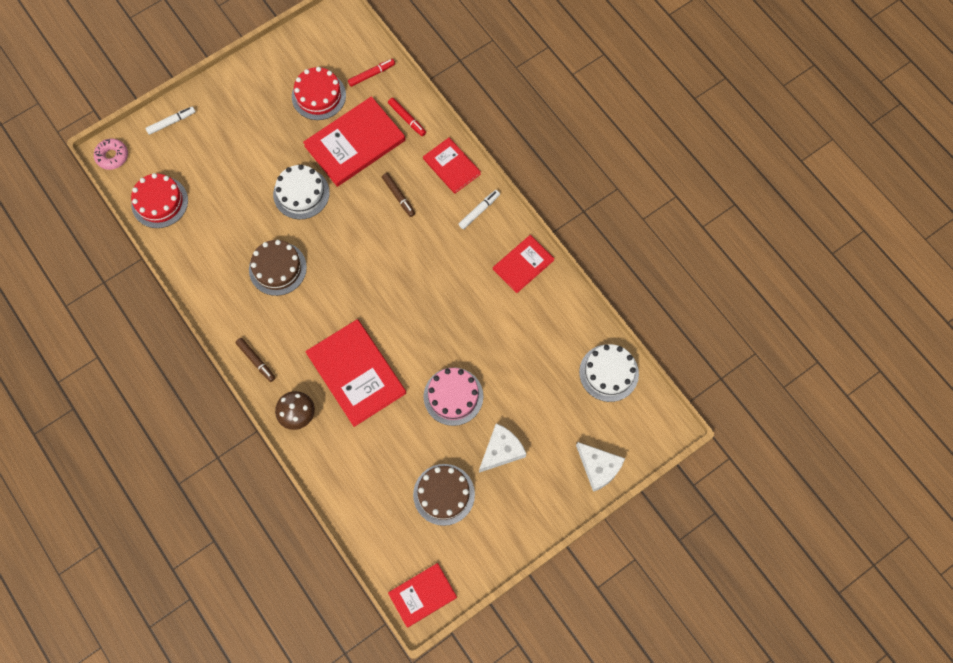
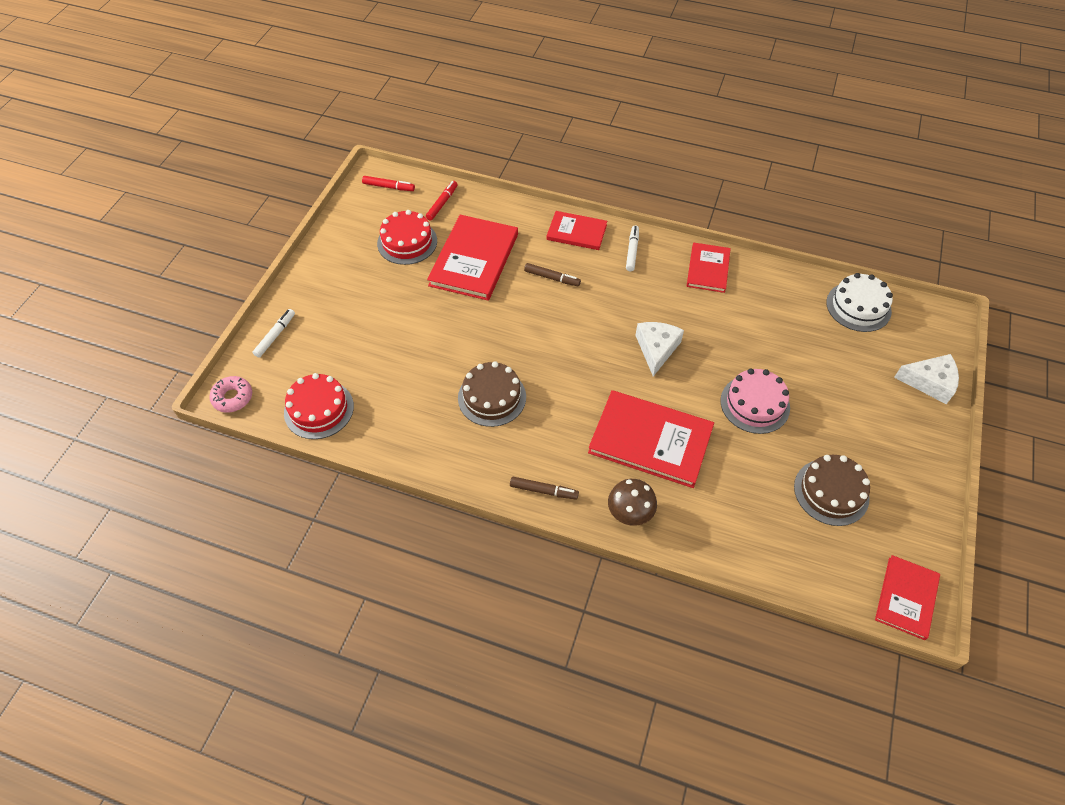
camera: 35 degrees left, 15 degrees down
(301, 193) = (459, 324): white cake -> none
(407, 119) = (504, 219): red marker -> red marker (389, 187)
(501, 450) = (840, 421): white cheese -> white cheese (656, 349)

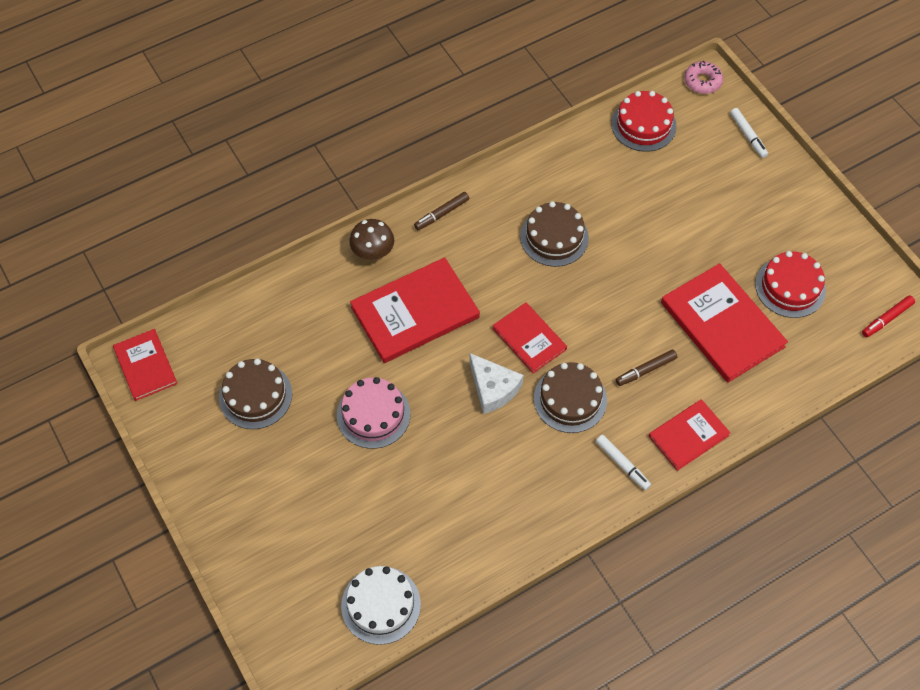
camera: 130 degrees right, 5 degrees up
(442, 203) = (825, 349): red marker -> none
(617, 303) = (570, 399): none -> brown cake
(708, 269) = (542, 512): red book -> red book (529, 339)
(929, 382) = (257, 576): white cheese -> none

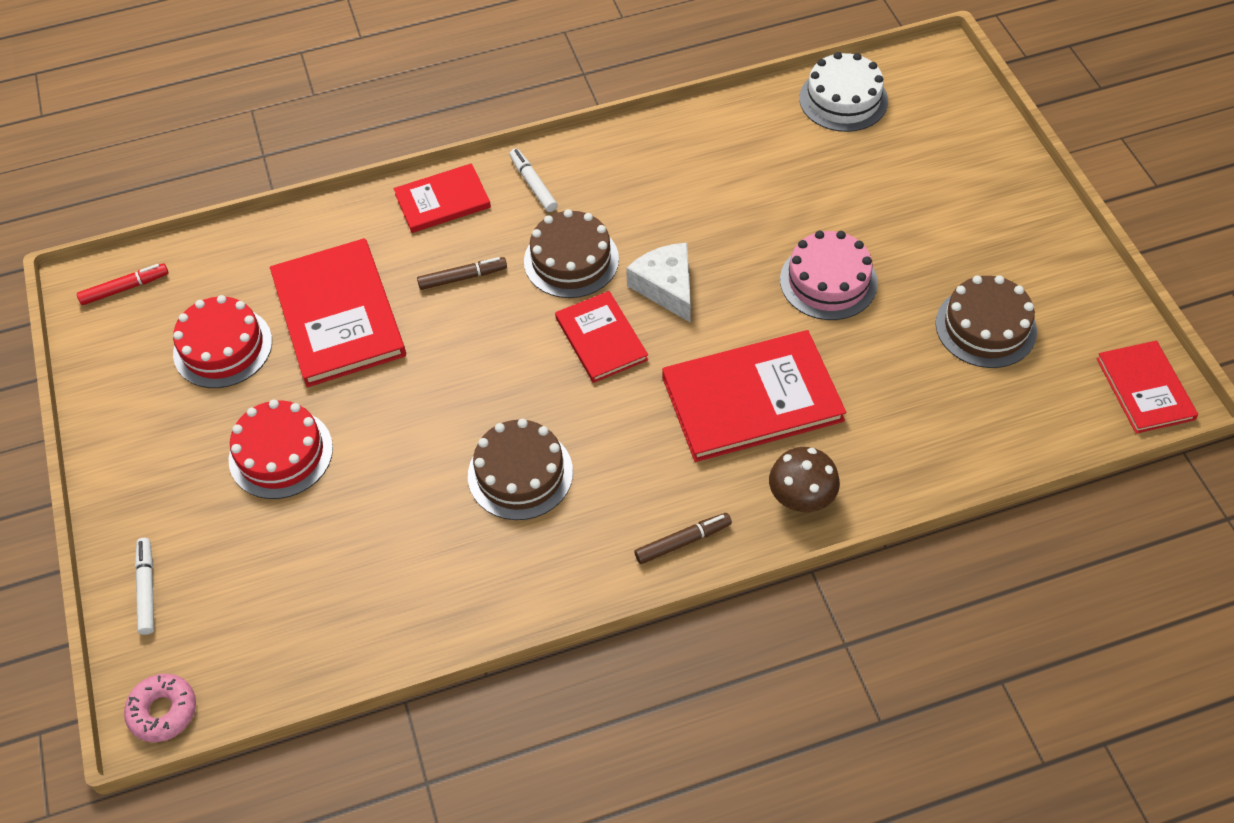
camera: 165 degrees left, 5 degrees down
(643, 125) = (304, 642): red cake -> red cake (281, 453)

